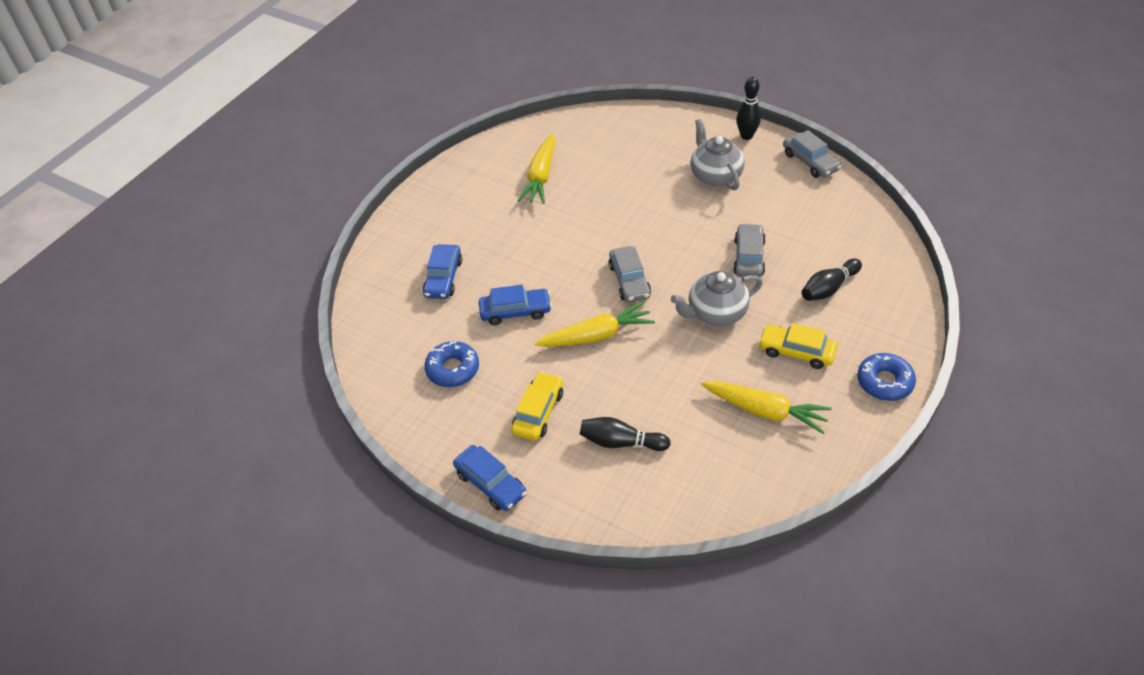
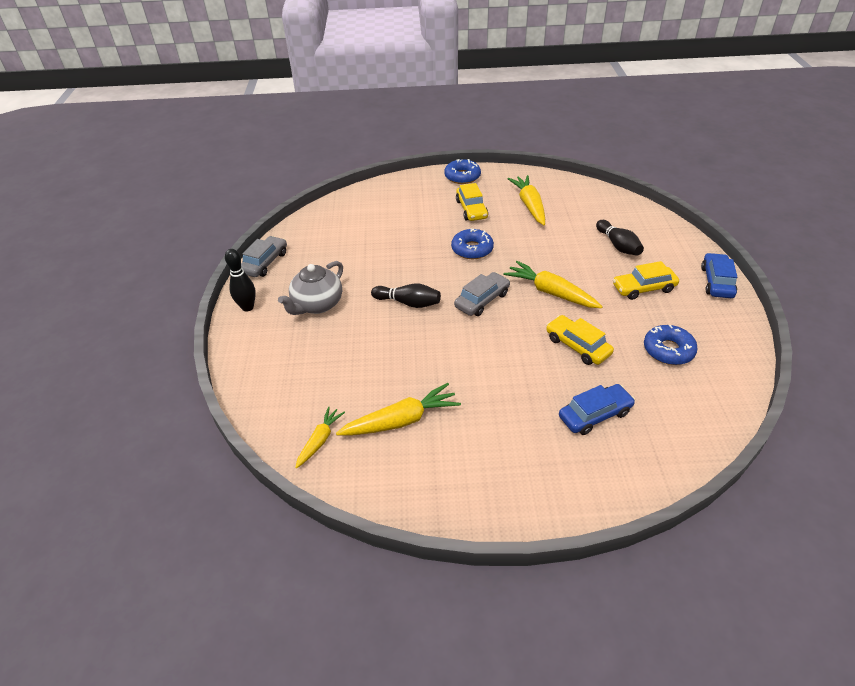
camera: 125 degrees left, 5 degrees down
(515, 311) = (577, 346): blue car -> yellow car
(562, 134) = (320, 440): none -> yellow carrot
(716, 313) = (472, 249): grey teapot -> blue donut
(748, 257) = (403, 254): grey car -> none
(828, 288) = (403, 214): black bowling pin -> black bowling pin (408, 303)

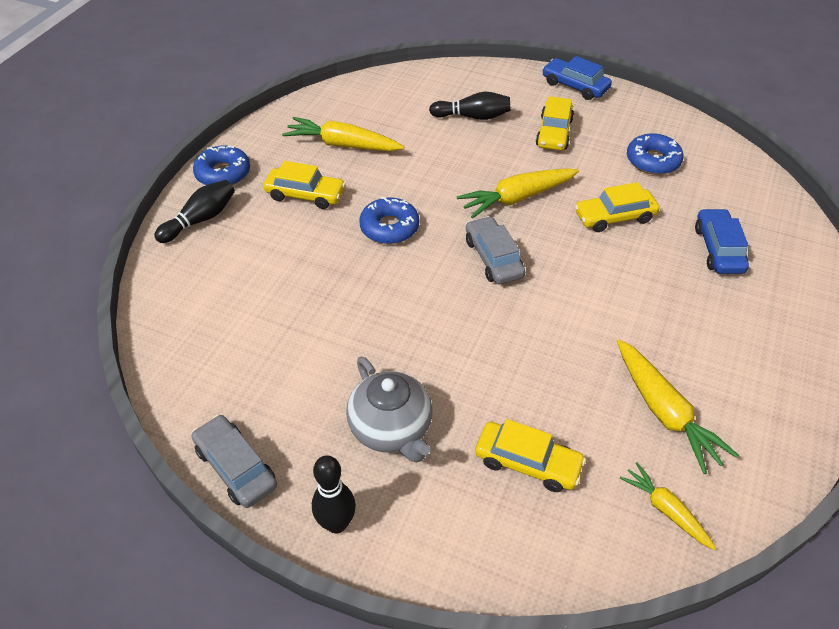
camera: 65 degrees left, 5 degrees up
(323, 366) = (527, 462): none -> yellow car
(401, 421) = (664, 412): yellow carrot -> yellow carrot turned 150 degrees clockwise
(408, 303) = (454, 327): black bowling pin -> black bowling pin (200, 219)

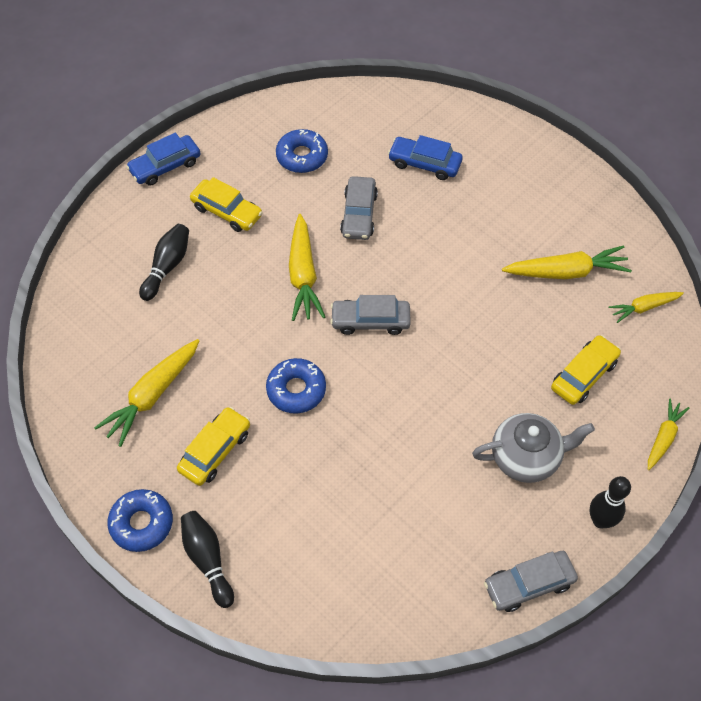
camera: 70 degrees left, 10 degrees up
(480, 574) = (663, 438): none -> yellow carrot
(614, 217) = (359, 214): yellow car -> grey car

